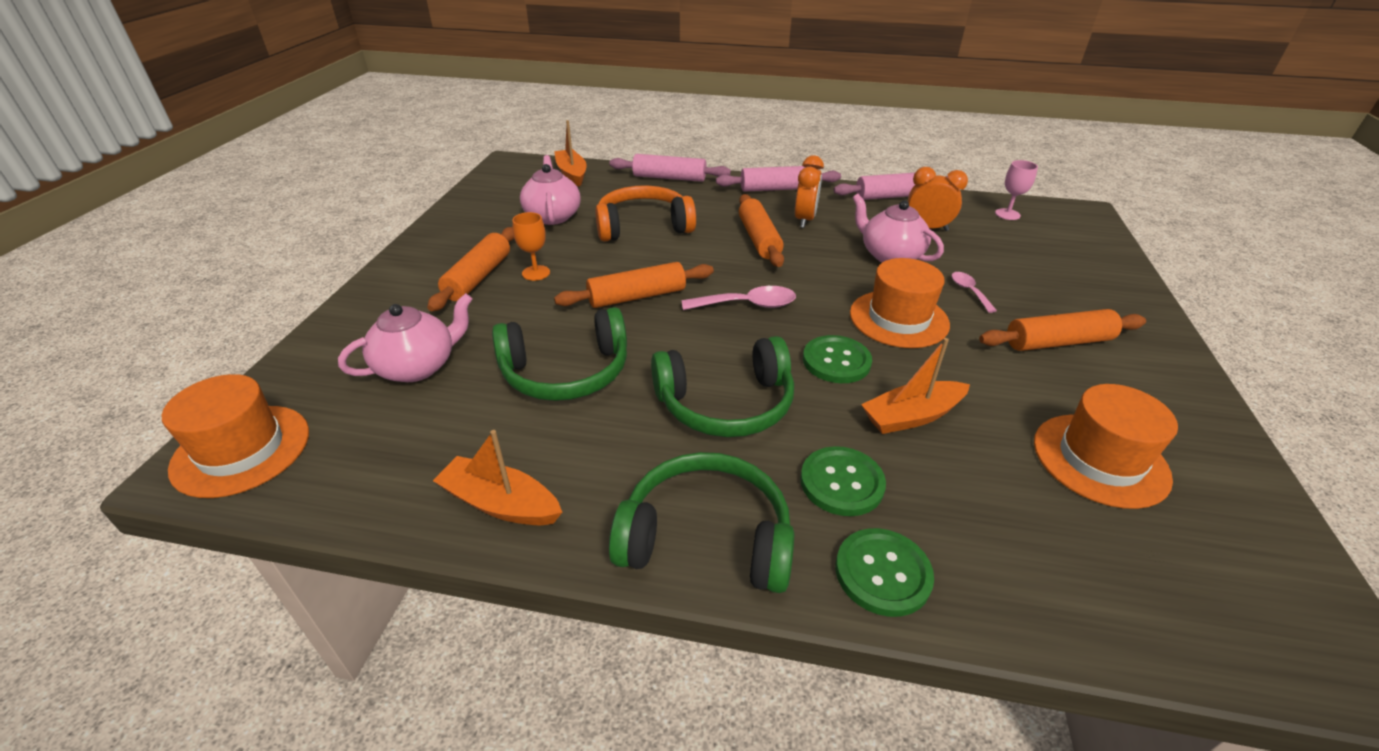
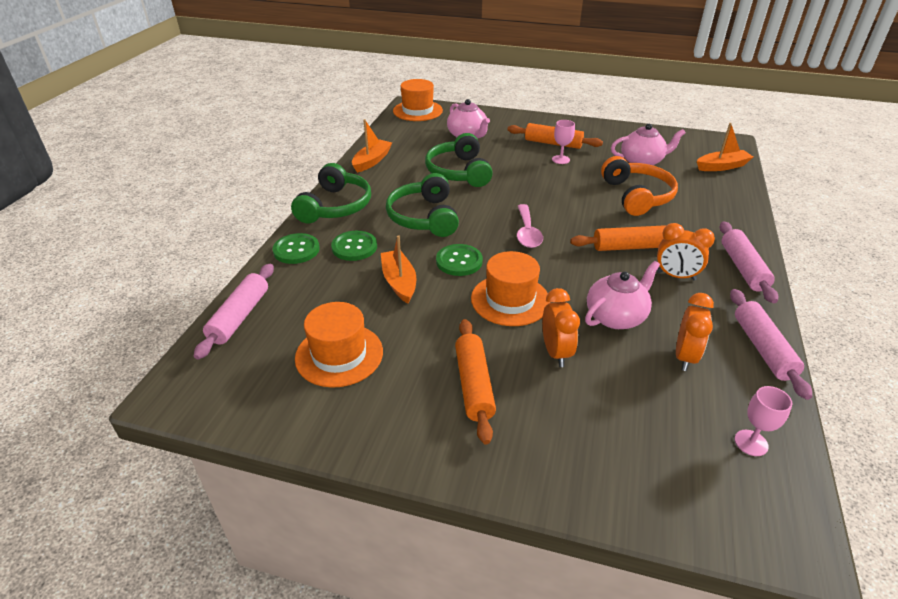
camera: 95 degrees right, 0 degrees up
(536, 273) = (560, 159): orange goblet -> pink goblet
(637, 296) = (535, 192): orange rolling pin -> none
(669, 178) = (738, 210): pink rolling pin -> pink rolling pin (239, 317)
(969, 291) = (556, 352): pink spoon -> orange clock

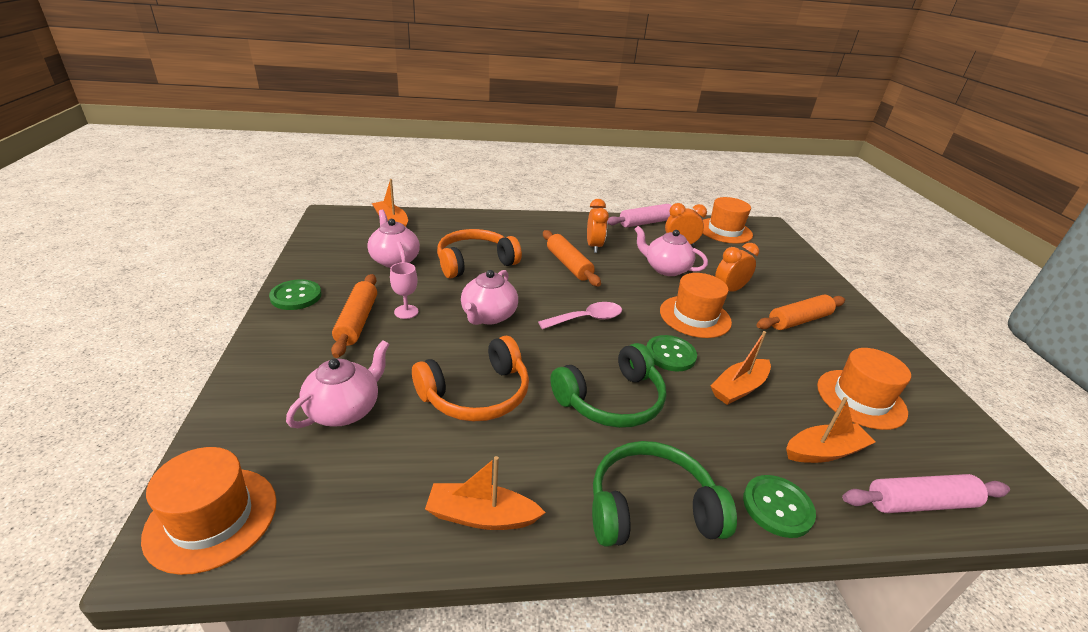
camera: 115 degrees left, 5 degrees down
(312, 294) = (824, 451): none -> orange boat
(354, 247) = (719, 446): green button -> green button (296, 296)
(458, 172) = (476, 394): green headphones -> orange headphones
(545, 189) = (488, 316): none -> pink teapot
(743, 268) = (562, 223): pink rolling pin -> none
(751, 443) = (724, 231): pink goblet -> orange hat

